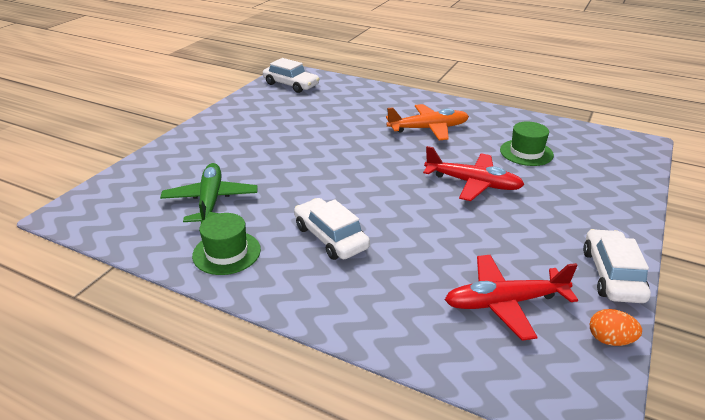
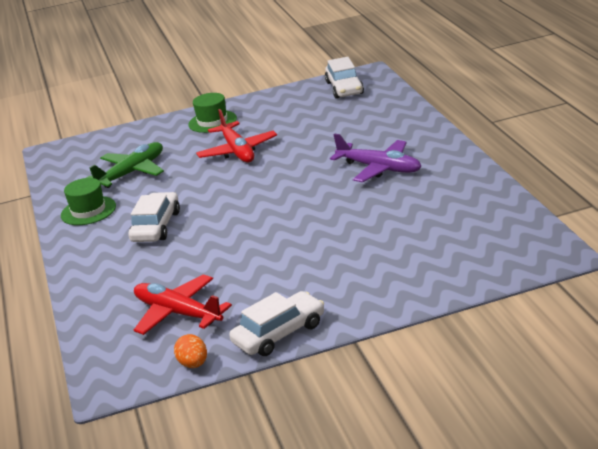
camera: 50 degrees right, 5 degrees down
(428, 129) = (379, 168): orange plane -> purple plane
(472, 183) = (319, 228): red plane -> red plane (237, 151)
(526, 152) = (419, 220): green hat -> green hat (212, 121)

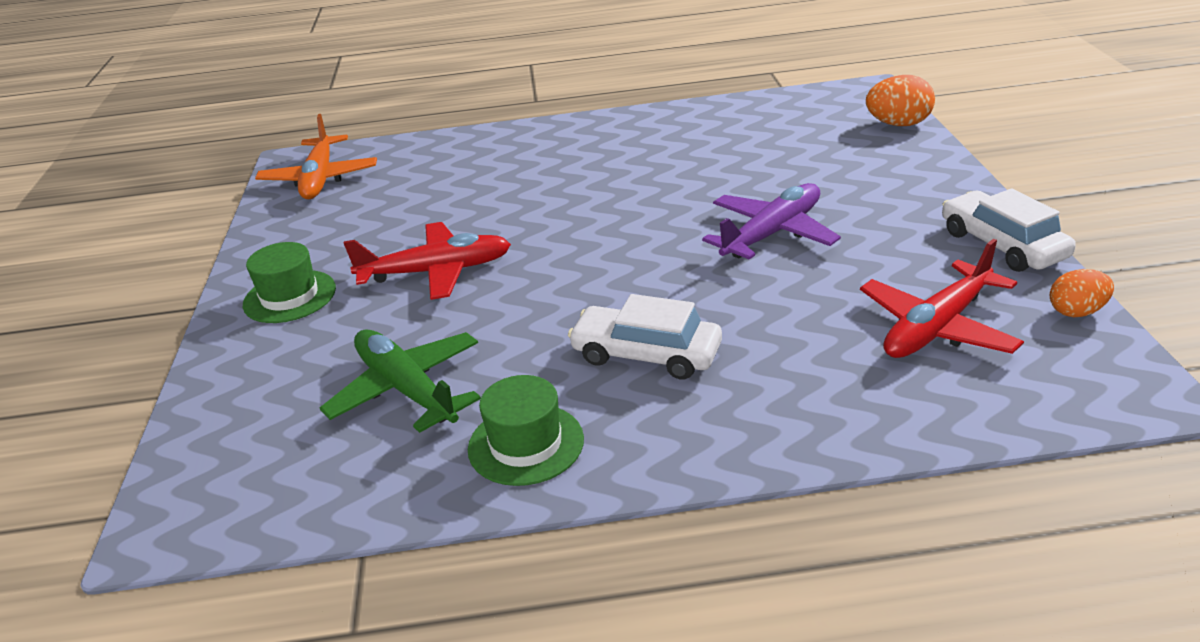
camera: 80 degrees left, 5 degrees up
(344, 88) = (320, 178): white car -> orange plane
(379, 168) = (602, 165): purple plane -> purple plane (772, 234)
(483, 276) = (898, 124): none -> orange egg

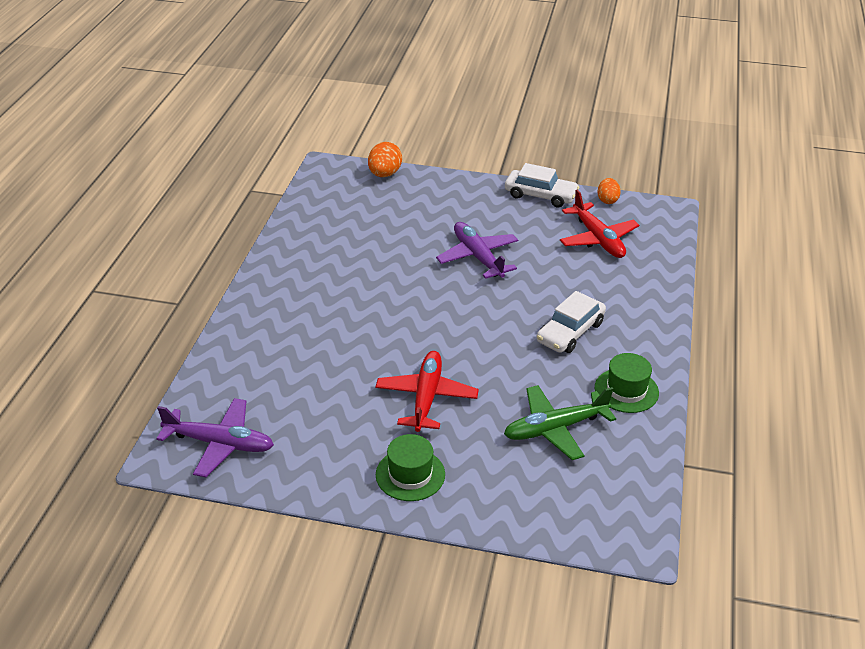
camera: 75 degrees left, 5 degrees up
(320, 178) = (219, 444): orange plane -> purple plane
(1002, 245) = (540, 195): white car -> white car turned 150 degrees counterclockwise

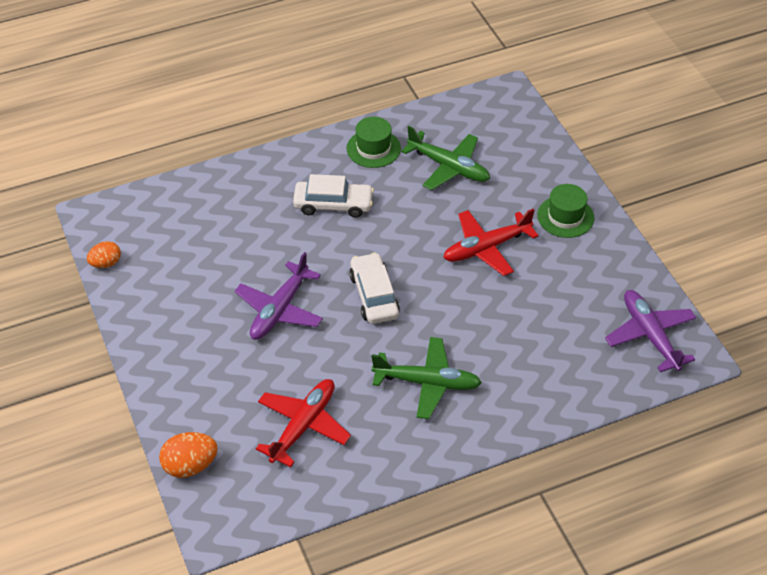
camera: 125 degrees left, 10 degrees up
(328, 294) = (427, 383): none -> green plane
(540, 195) = (134, 315): white car -> white car (374, 295)
(597, 239) = (181, 243): red plane -> red plane (303, 426)

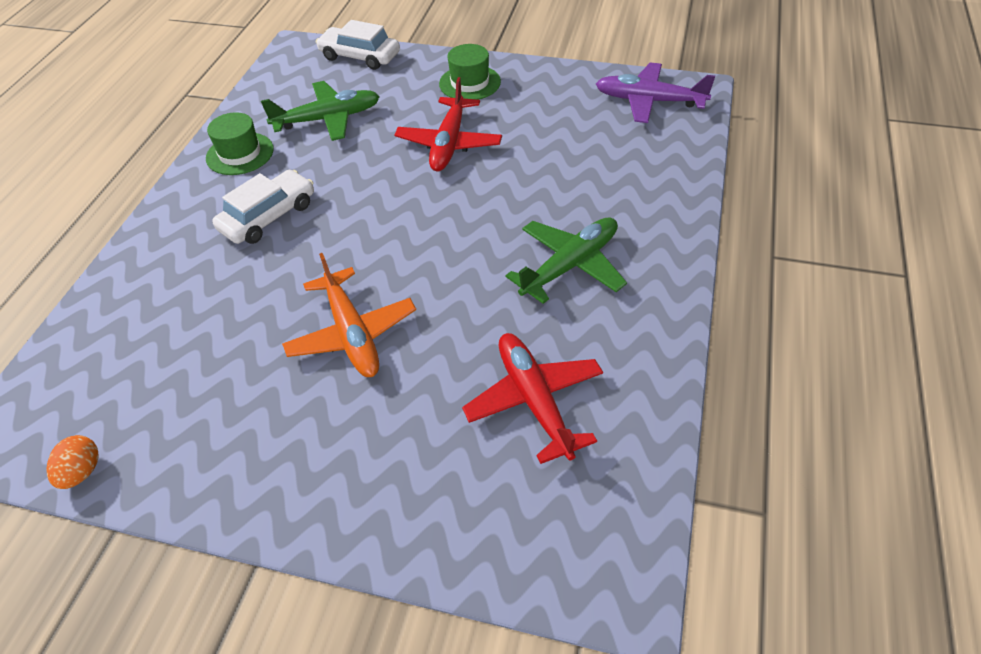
camera: 50 degrees left, 0 degrees up
(190, 466) = (495, 559): orange egg -> none
(279, 309) = (351, 333): purple plane -> orange plane
(374, 295) = (418, 247): white car -> white car (360, 56)

